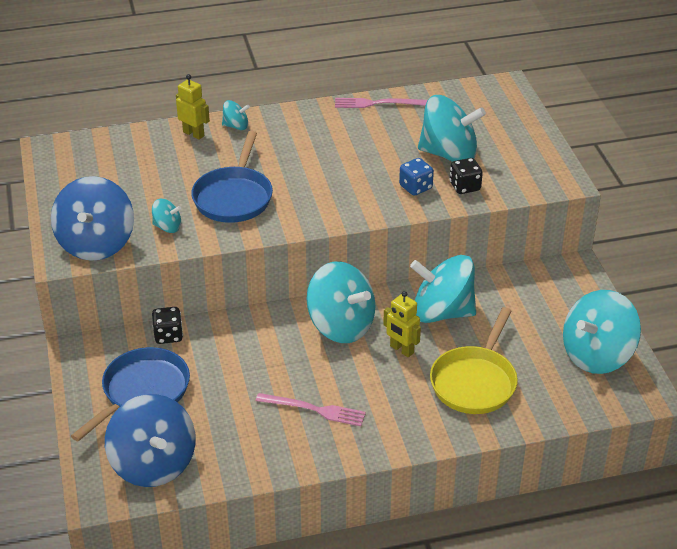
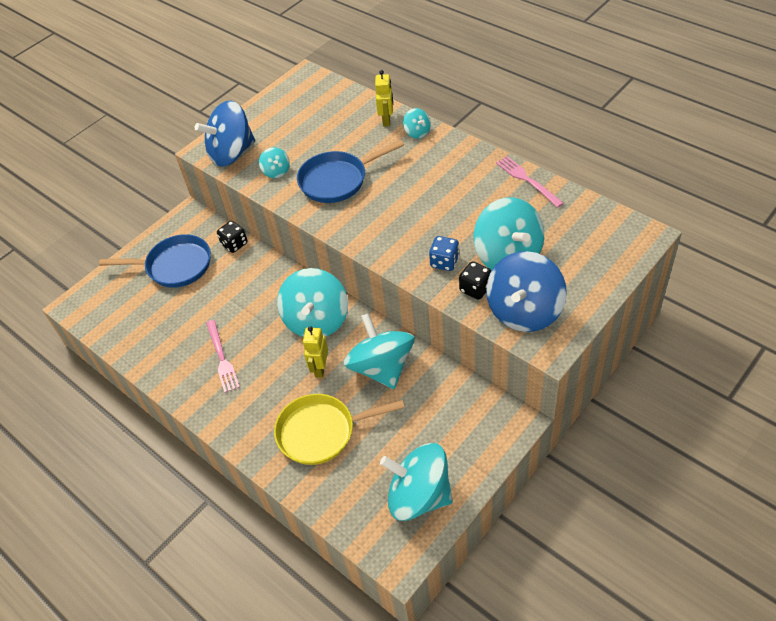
camera: 60 degrees right, 10 degrees up
(153, 464) = (117, 311): blue spinning top -> blue spinning top (524, 311)

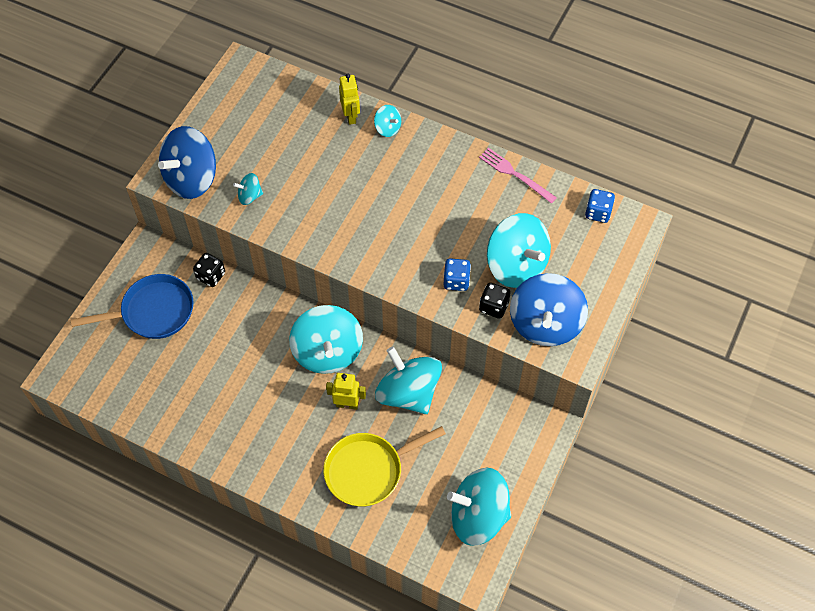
camera: 20 degrees left, 10 degrees up
(222, 358) = (242, 410): pink fork -> none
(276, 171) = (249, 196): turquoise spinning top -> turquoise spinning top turned 120 degrees clockwise
(320, 368) = (347, 404): yellow robot -> yellow robot turned 105 degrees clockwise
(337, 180) = (320, 198): blue pan -> none
(603, 220) = (598, 212): none -> blue dice

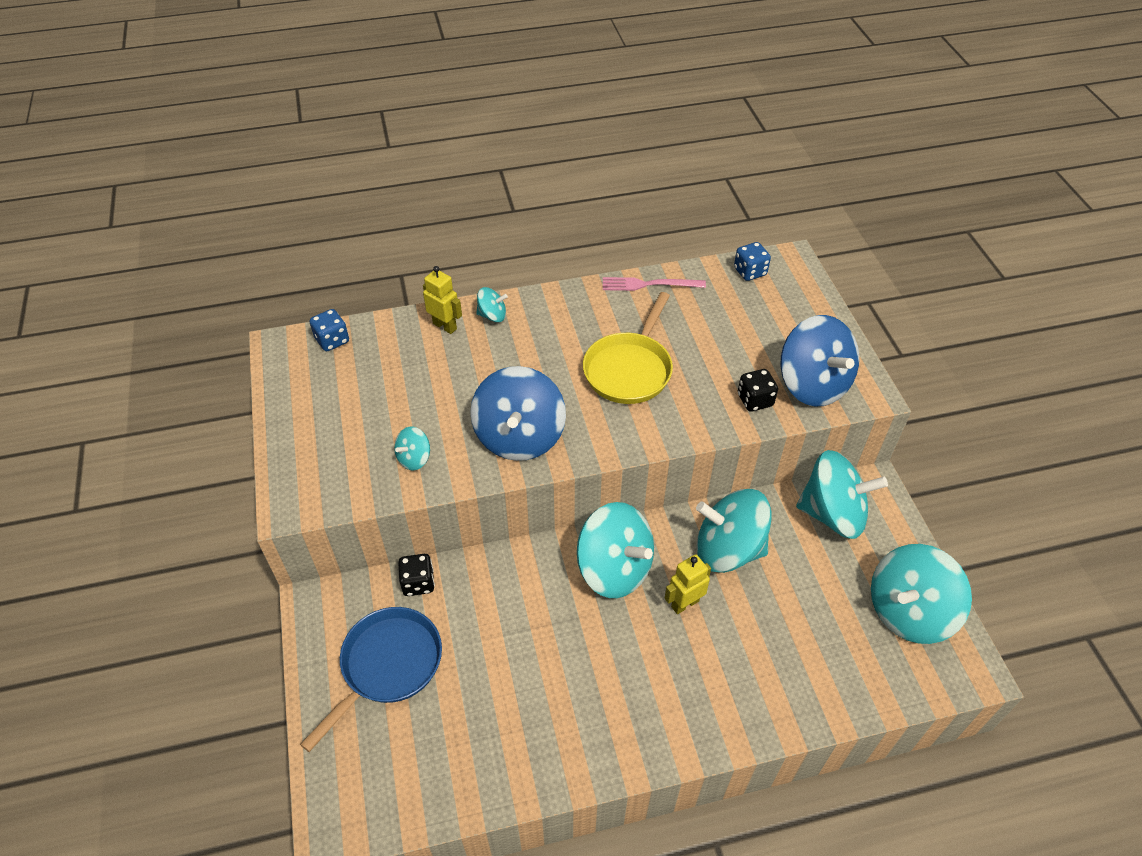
camera: 40 degrees left, 10 degrees down
(191, 179) = (331, 483): blue spinning top -> blue spinning top (519, 436)
(368, 470) = (771, 650): yellow pan -> yellow pan (629, 369)
(456, 281) = (698, 401): blue dice -> blue dice (332, 340)
(516, 265) = (734, 354): turquoise spinning top -> turquoise spinning top (832, 514)

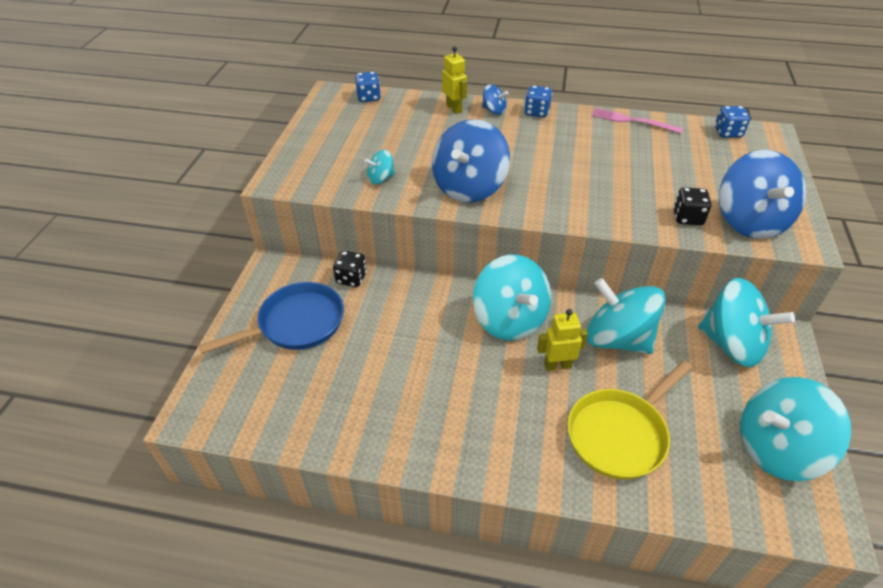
camera: 25 degrees right, 5 degrees down
(492, 315) = (494, 110): turquoise spinning top -> blue spinning top
(541, 303) = (536, 112): none -> blue dice
(629, 369) = (585, 169): yellow pan -> yellow pan (620, 434)

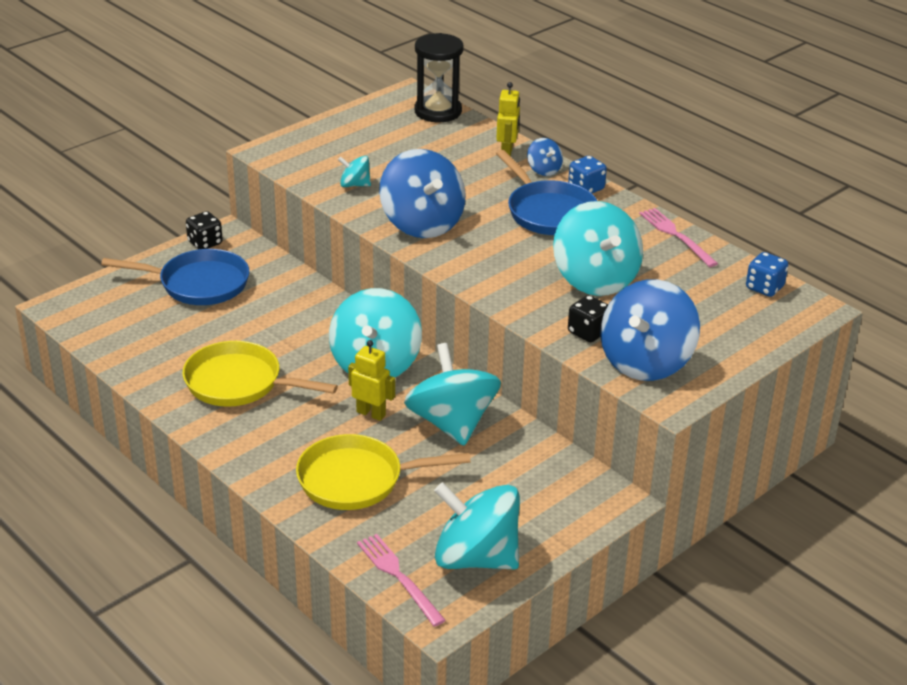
camera: 35 degrees right, 10 degrees down
(351, 278) = (281, 272): black dice -> black dice (205, 243)
(368, 97) = (438, 111): blue dice -> black hourglass
(431, 399) = (239, 383): none -> yellow pan
(469, 187) = (422, 223): blue spinning top -> blue spinning top turned 90 degrees counterclockwise
(538, 139) = (548, 212): none -> blue pan
(732, 344) = (553, 479): turquoise spinning top -> turquoise spinning top (595, 279)
(757, 508) = (399, 577): none -> pink fork

